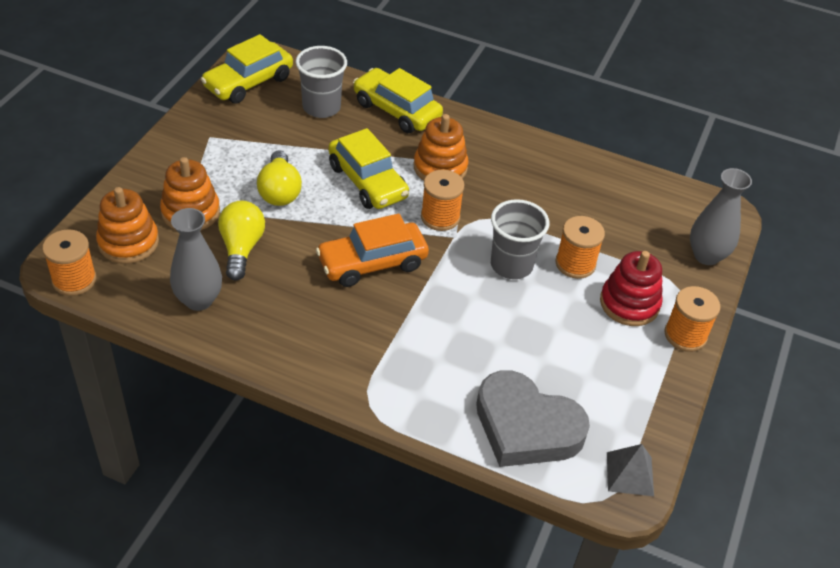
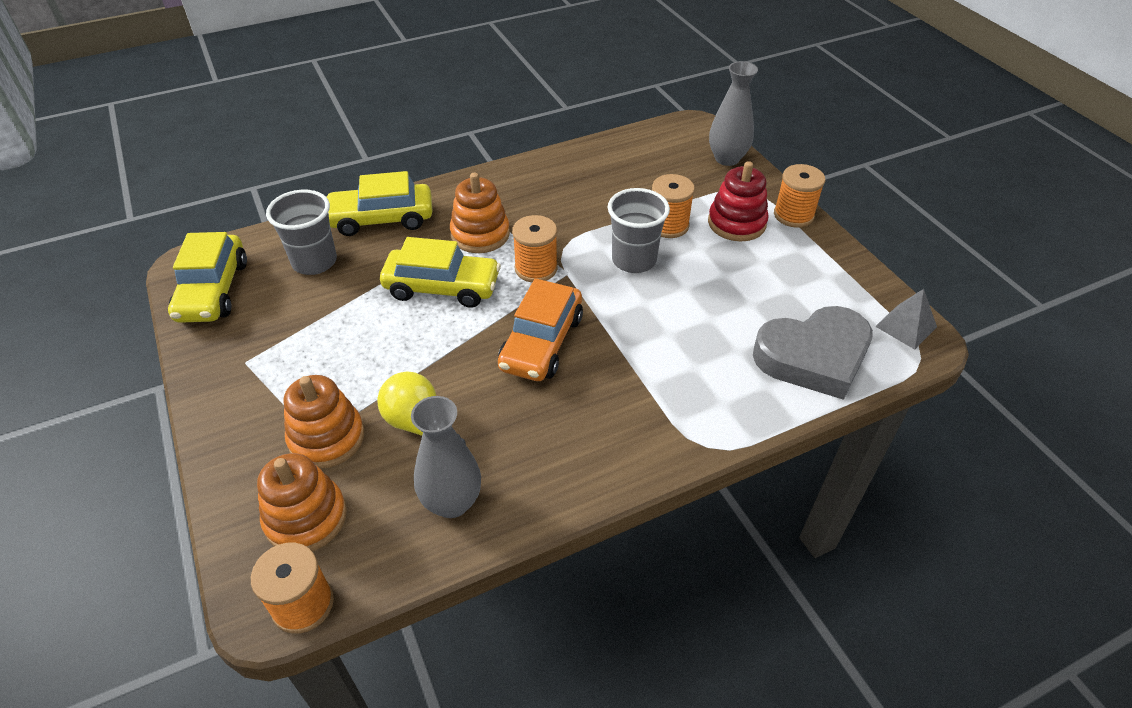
camera: 45 degrees left, 0 degrees up
(279, 191) = (381, 353): yellow light bulb -> none

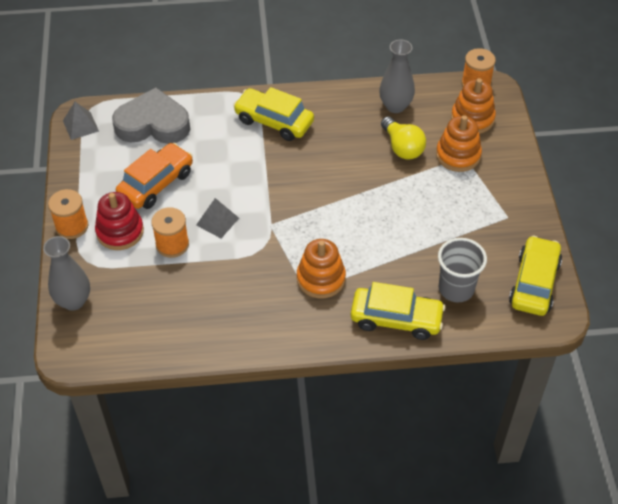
camera: 160 degrees left, 5 degrees up
(442, 287) = (364, 238): yellow car -> yellow car (274, 121)
(536, 268) = (291, 235): orange spool -> none
(541, 342) = (312, 178): orange car -> orange car (156, 183)
(634, 260) = (217, 221): grey cup -> grey pyramid

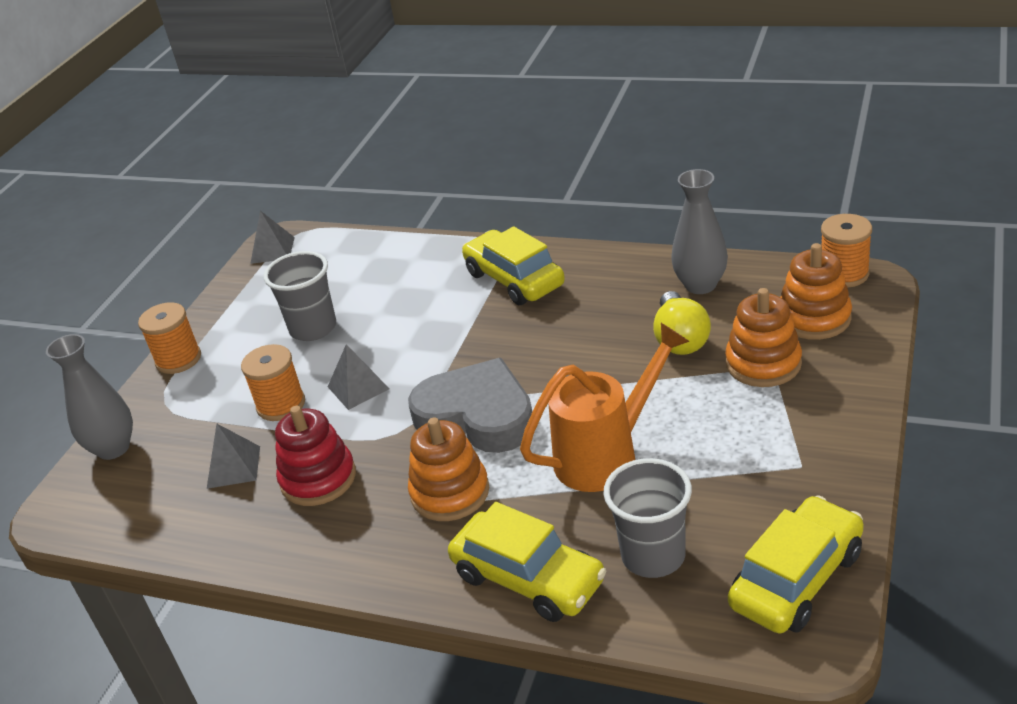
camera: 30 degrees right, 15 degrees down
(120, 232) = (229, 376): red stacking toy -> red stacking toy (318, 478)
(153, 124) = (358, 260): grey heart -> grey heart (477, 416)
(156, 183) = (313, 328): orange car -> grey cup
(170, 294) = (233, 467): none -> grey pyramid
(398, 234) = (605, 455): none -> orange watering can

